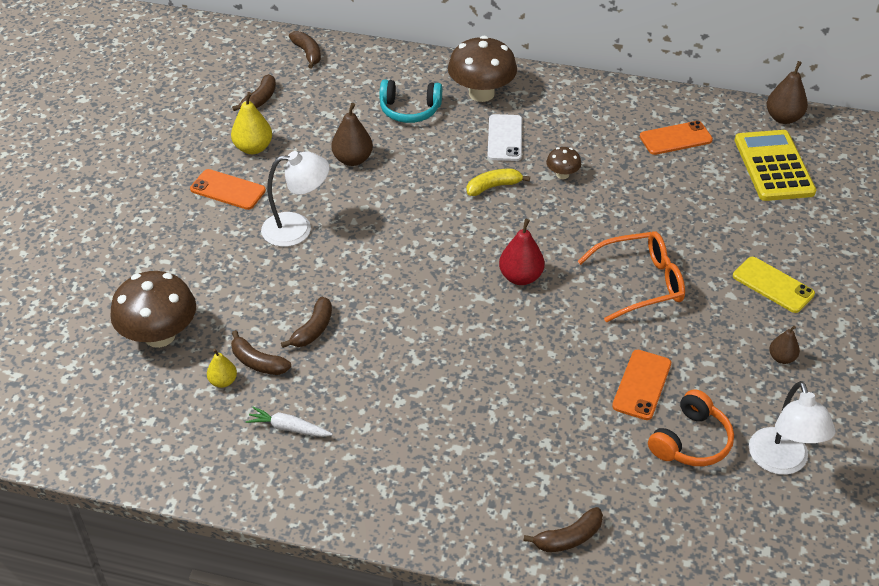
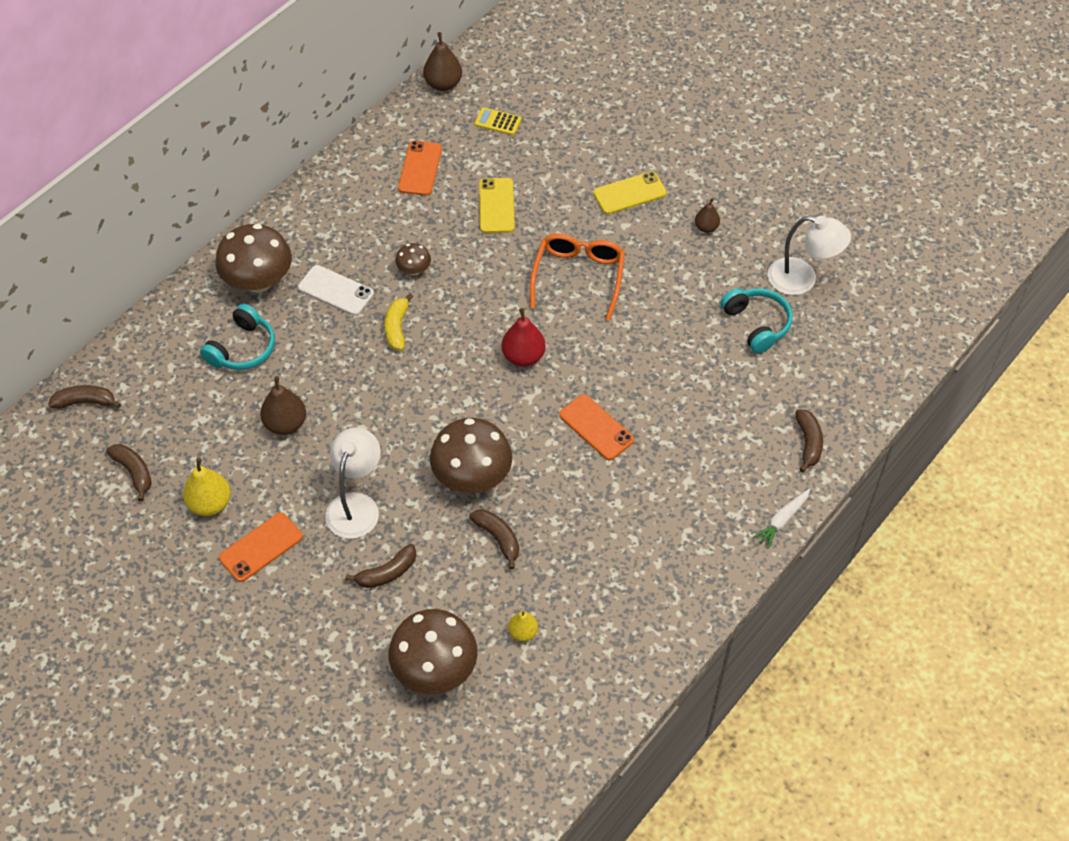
camera: 65 degrees left, 10 degrees up
(257, 362) = (514, 597): brown banana -> brown banana (387, 573)
(288, 428) = (604, 597): white carrot -> white carrot (782, 521)
(368, 289) = (472, 477): none -> brown mushroom
(642, 385) = (686, 328): orange phone -> orange phone (596, 427)
(676, 200) = (496, 206): none -> yellow phone
(691, 441) = (757, 324): orange headphones -> turquoise headphones
(773, 166) = (498, 122): yellow calculator -> yellow calculator, size x0.46

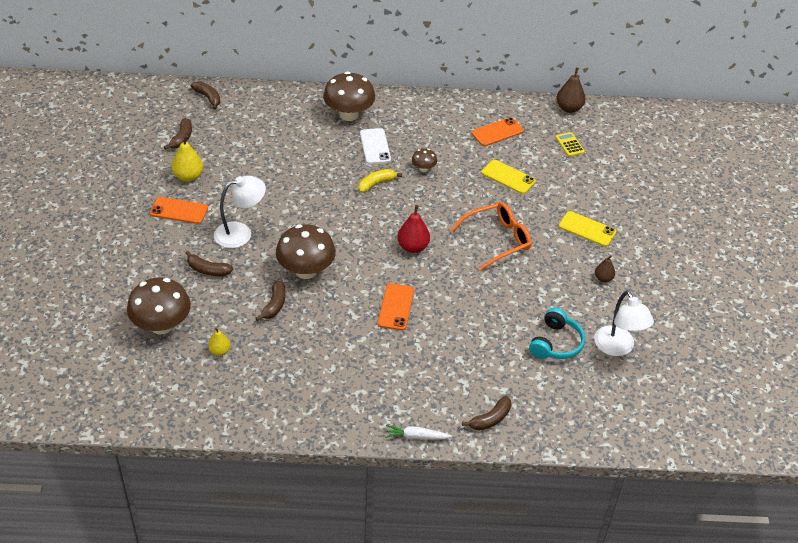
camera: 50 degrees right, 10 degrees down
(242, 348) = (299, 133): turquoise headphones -> none
(285, 424) = (267, 176): brown pear -> none
(496, 206) = (508, 177): yellow phone -> yellow phone turned 75 degrees clockwise

